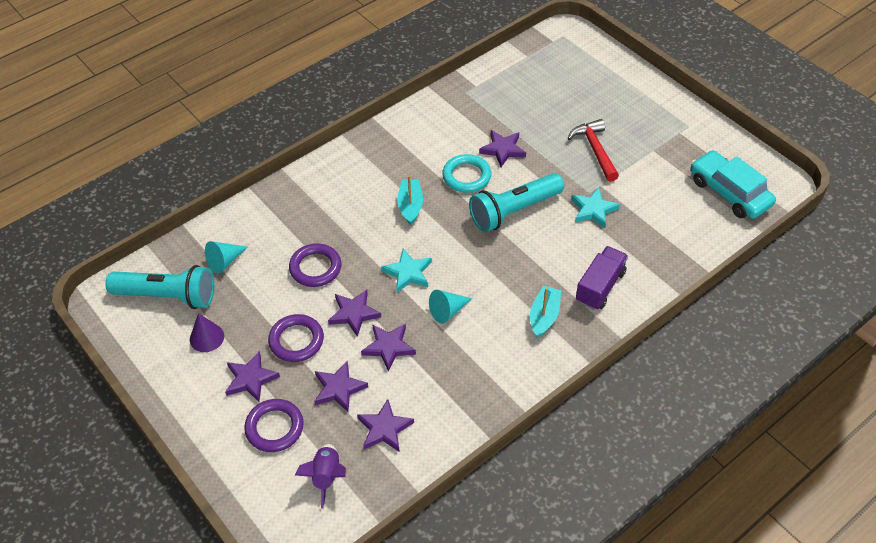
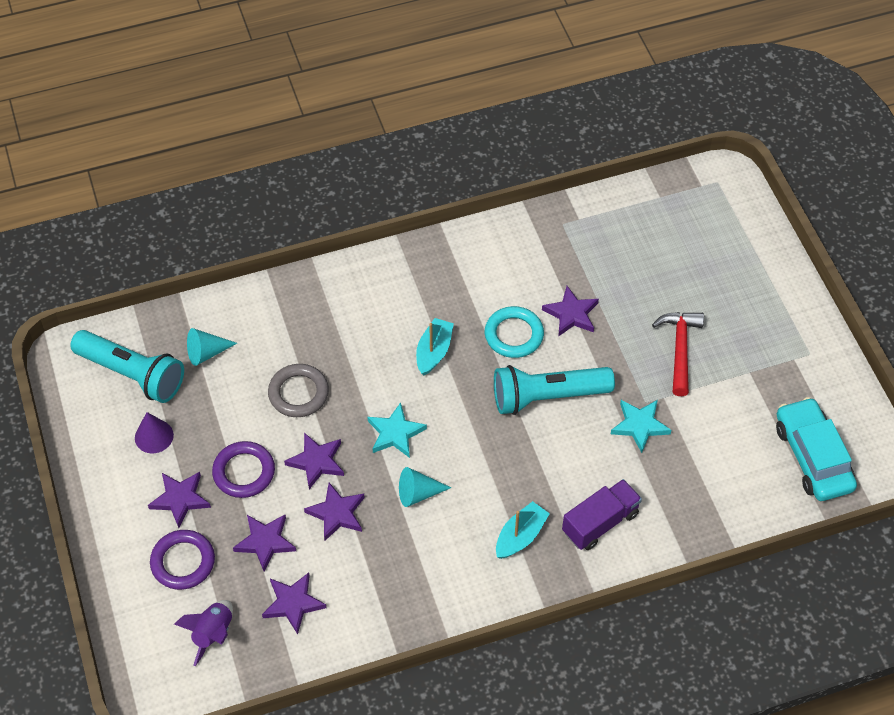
camera: 20 degrees right, 5 degrees up
(315, 268) = (298, 393): purple ring -> grey ring

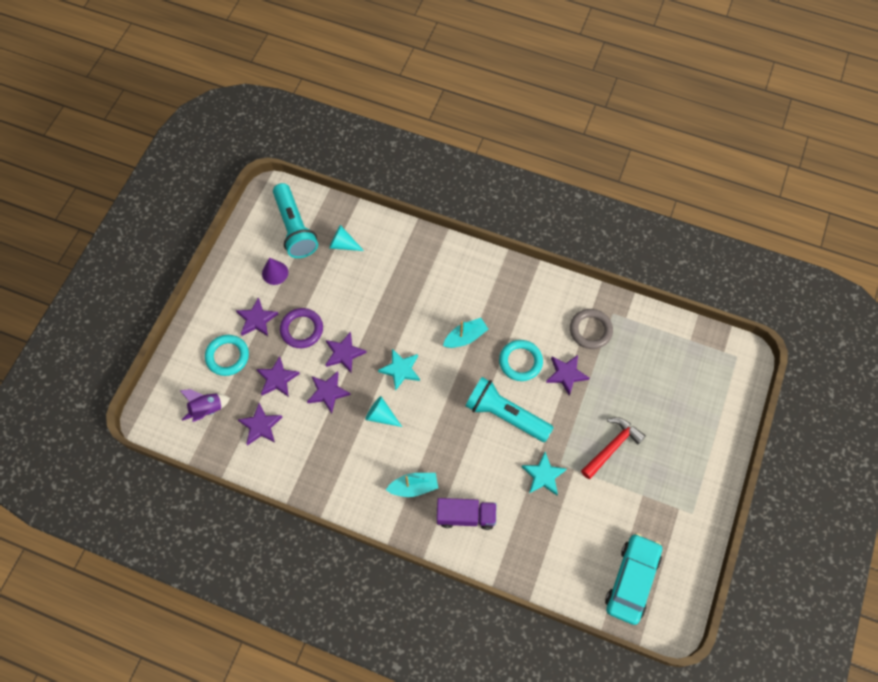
camera: 40 degrees right, 10 degrees up
(183, 562) = (227, 356): purple ring -> turquoise ring
(298, 393) = (370, 305): grey ring -> grey ring (590, 330)

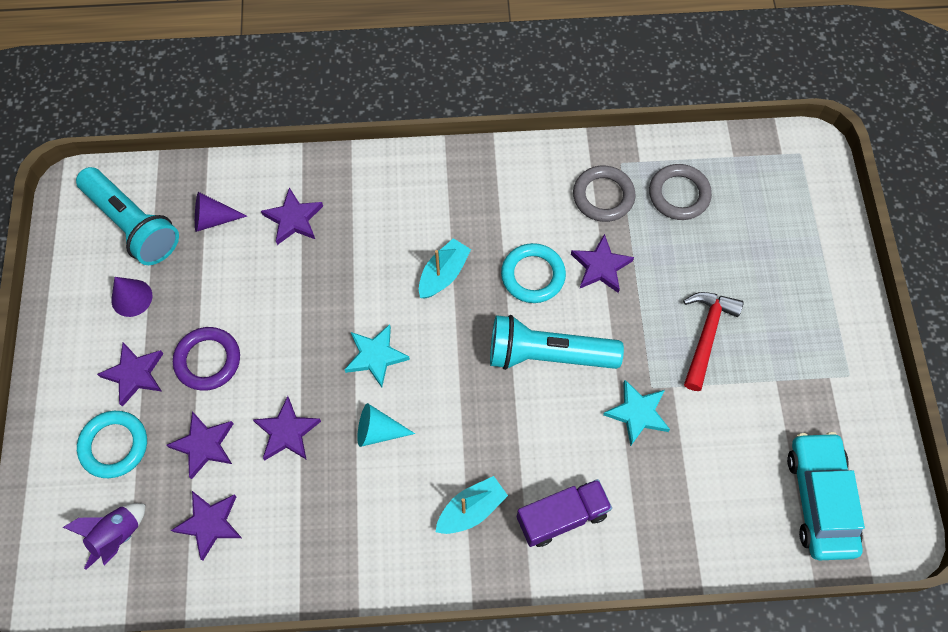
camera: 25 degrees left, 0 degrees up
(343, 244) = (213, 219): turquoise cone -> purple cone
(344, 353) = (285, 368): purple star -> purple star (294, 219)
(640, 350) = (679, 194): none -> grey ring

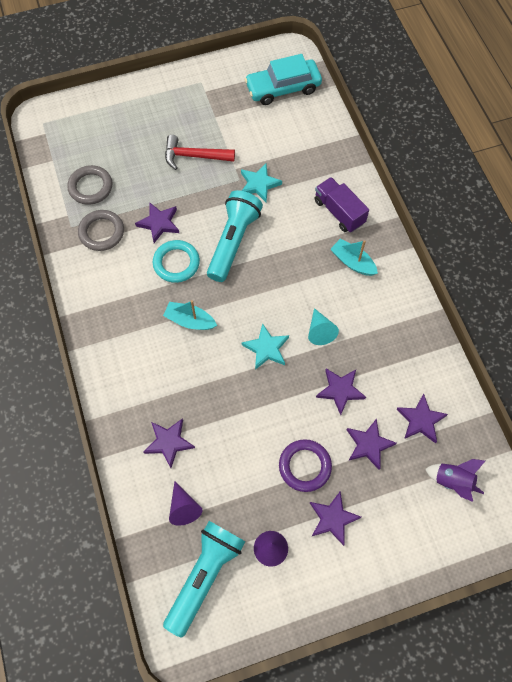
camera: 105 degrees left, 0 degrees up
(114, 445) = (391, 511): turquoise ring -> none
(547, 354) = (233, 242): turquoise flashlight -> turquoise flashlight turned 150 degrees counterclockwise

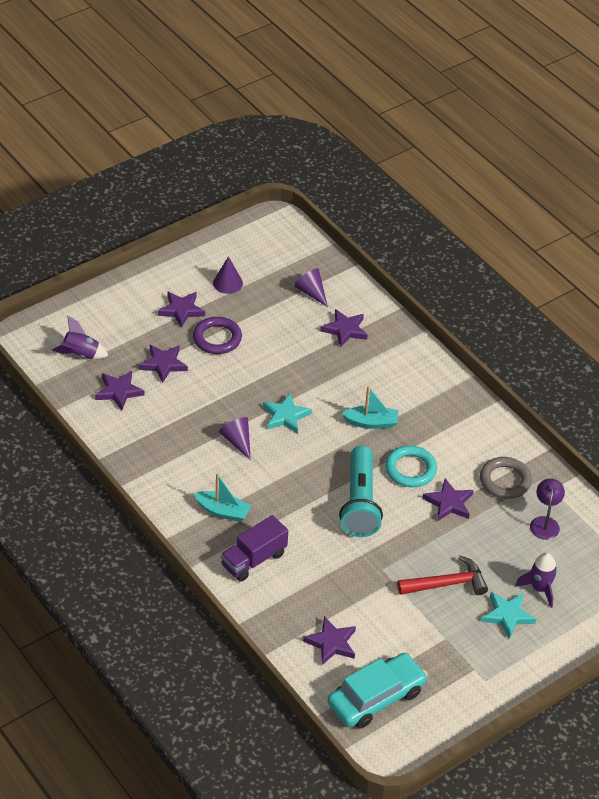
camera: 160 degrees right, 20 degrees down
(90, 187) = (545, 523): grey ring -> purple lamp
(126, 136) = (539, 588): none -> purple rocket
(205, 575) = (275, 258): turquoise flashlight -> none
(259, 184) = (357, 569): turquoise star -> turquoise star (507, 615)
(320, 331) = (237, 441): turquoise cone -> purple cone
(339, 212) = (254, 559): purple truck -> purple truck turned 105 degrees clockwise
(340, 390) = (202, 398): purple star -> purple star (331, 643)

